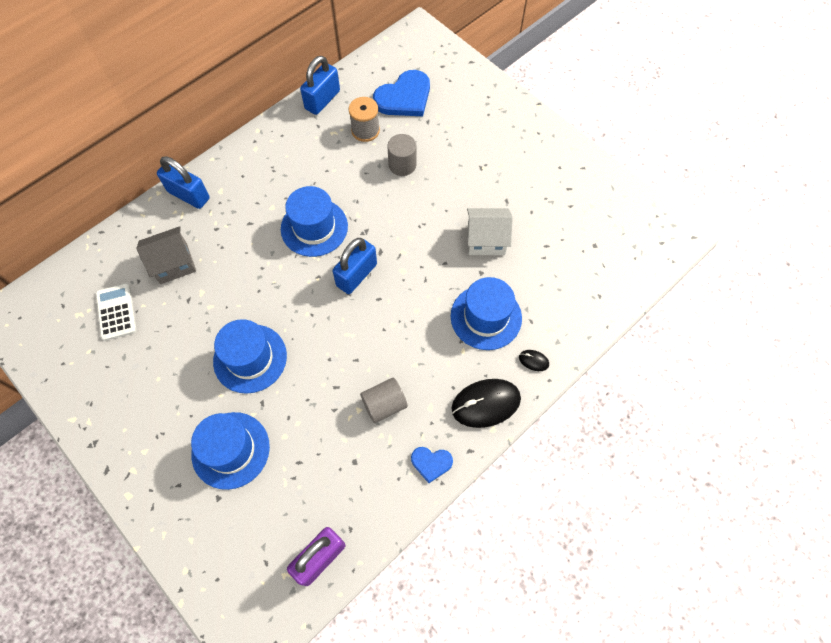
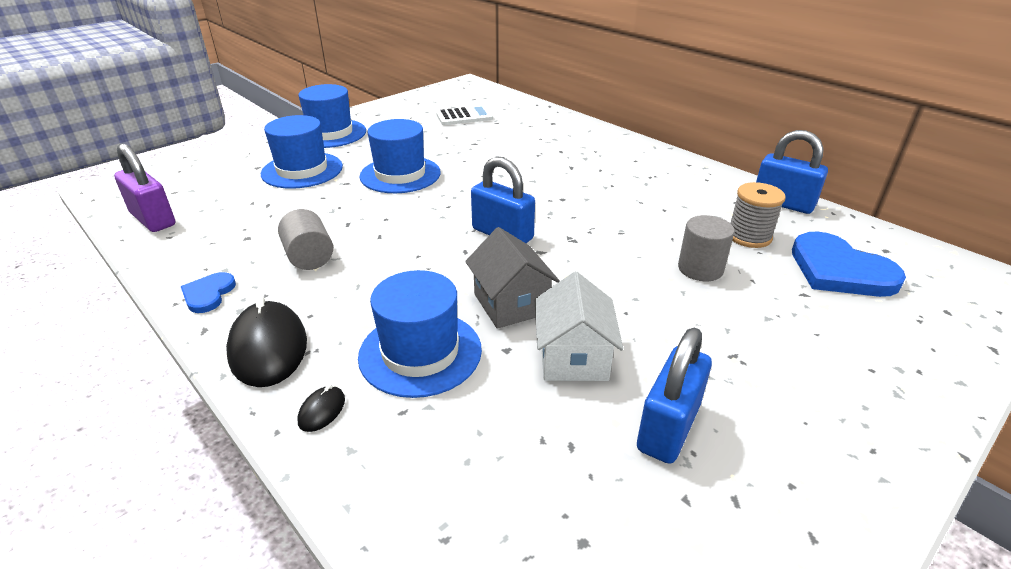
camera: 90 degrees right, 30 degrees down
(173, 263) = (516, 135): grey house -> grey house (511, 304)
(189, 195) = (600, 136): blue padlock -> blue padlock (668, 427)
(314, 227) = (572, 204): blue hat -> blue hat (330, 133)

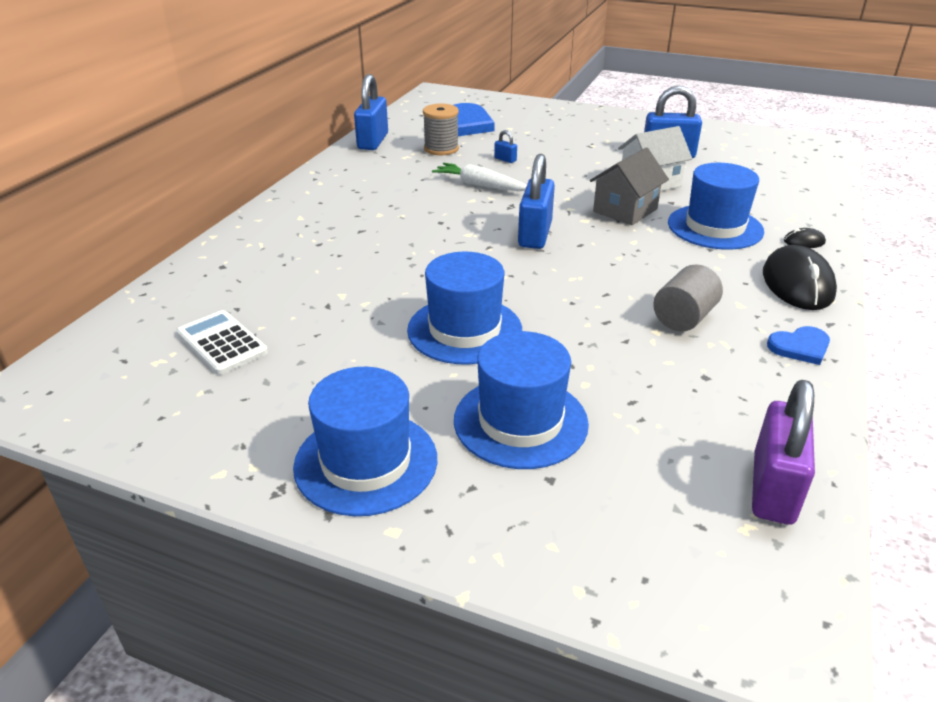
camera: 115 degrees left, 0 degrees up
(268, 348) = (797, 284): black mouse -> black mouse turned 45 degrees counterclockwise
(631, 235) = (480, 185): none -> white carrot
(700, 269) = (505, 159): grey cylinder -> blue padlock

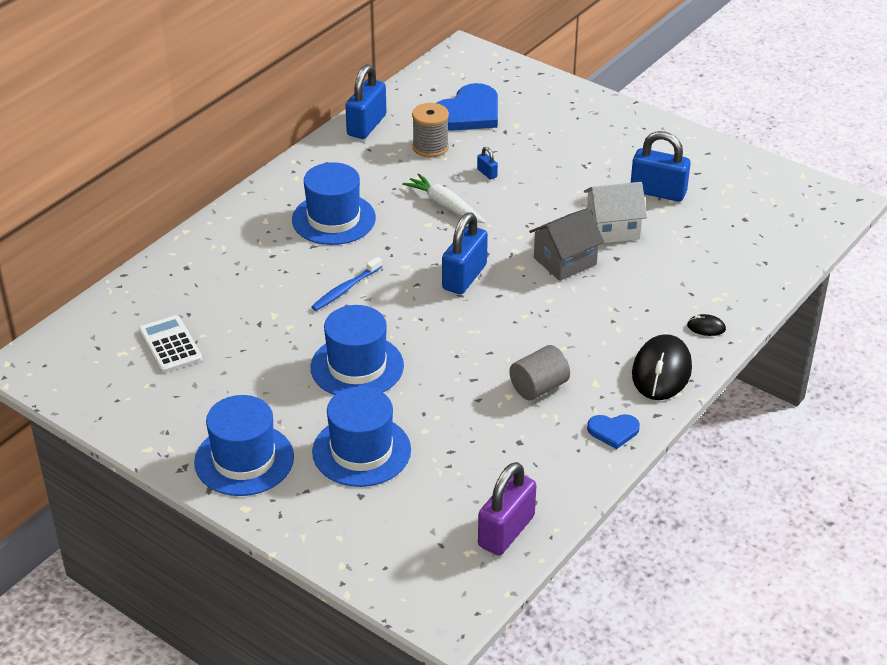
camera: 15 degrees right, 5 degrees up
(414, 261) = (345, 289): none -> blue toothbrush
(715, 227) = (636, 296): blue hat -> blue hat (333, 219)

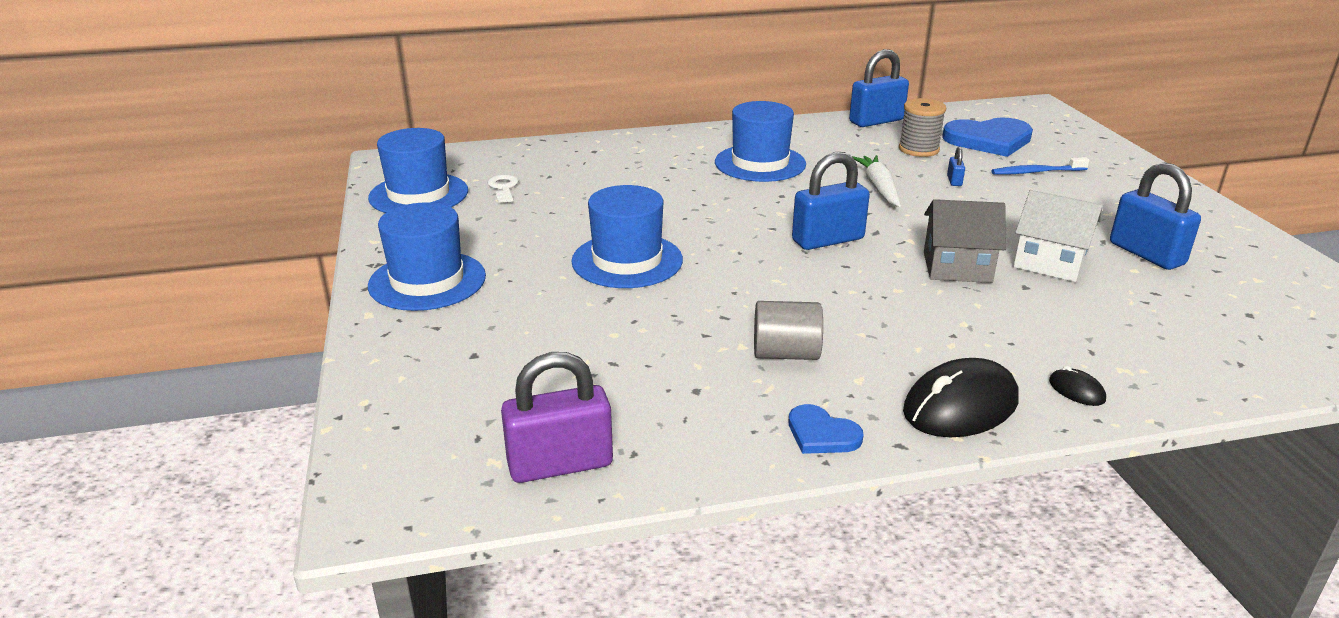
camera: 40 degrees right, 10 degrees down
(170, 345) = (503, 188): white calculator -> white key
(345, 289) = (700, 207): blue toothbrush -> blue toothbrush (1036, 172)
(361, 451) = (531, 321): blue hat -> blue hat (418, 194)

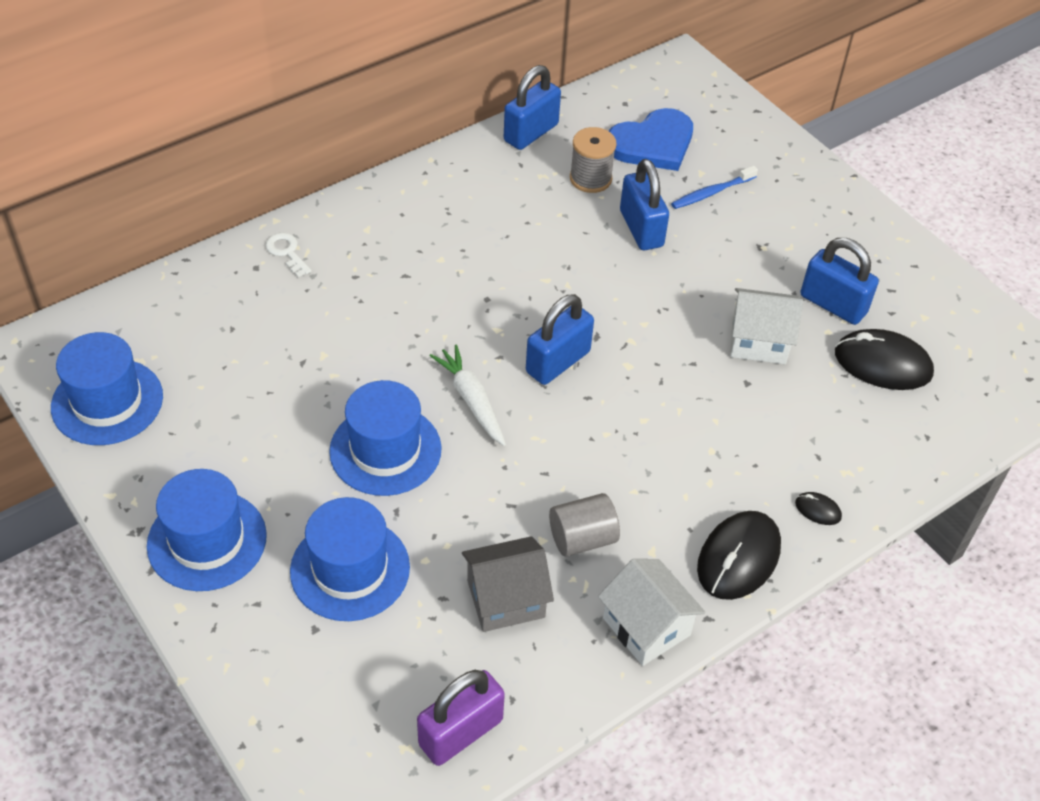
camera: 25 degrees left, 20 degrees up
(503, 188) = (194, 364): white key -> white key (287, 252)
(760, 163) = (443, 246): blue hat -> blue hat (350, 569)
(821, 434) = (646, 626): blue heart -> white house
(879, 188) = (575, 260): white carrot -> white carrot (471, 400)
(954, 181) = (641, 229): blue padlock -> blue padlock, size x2.30
(957, 267) = (683, 371): grey house -> grey house (505, 599)
(1195, 301) = (882, 364): none -> black mouse

